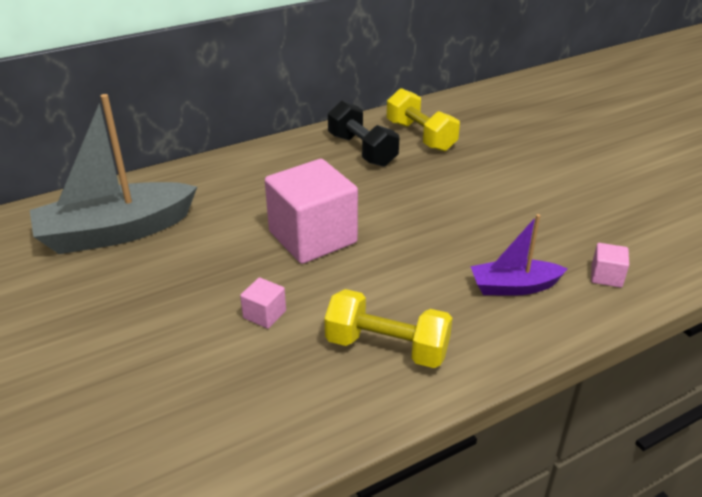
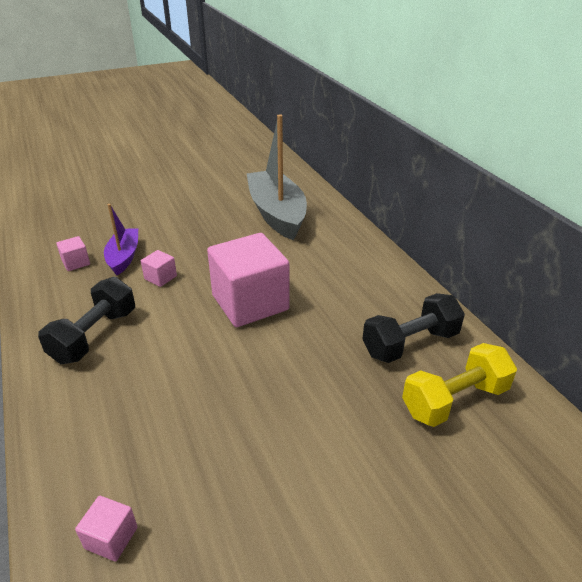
camera: 95 degrees right, 0 degrees up
(222, 416) = (76, 263): none -> pink cube
(387, 347) = (94, 336): yellow dumbbell -> black dumbbell
(514, 287) = (130, 435): purple boat -> purple boat (124, 257)

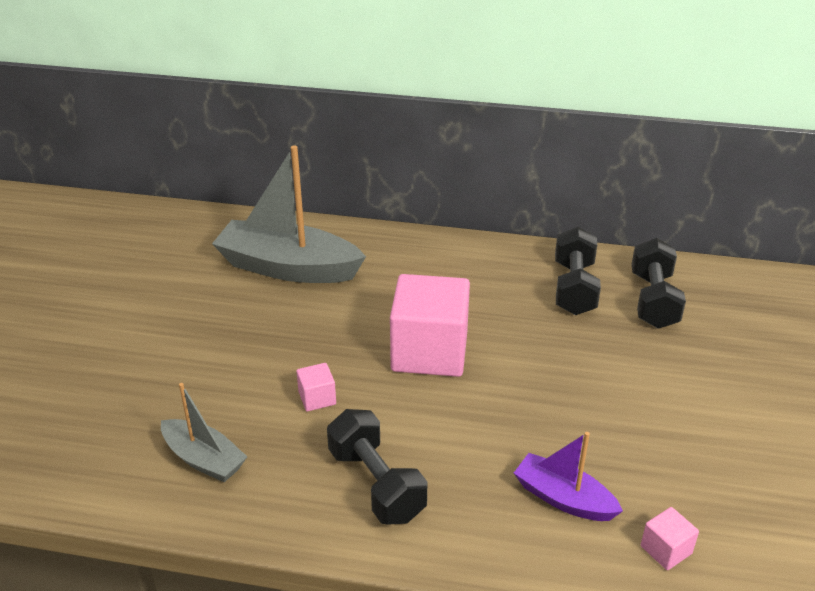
camera: 55 degrees left, 0 degrees up
(76, 263) = (204, 459): pink cube -> grey boat
(124, 257) = (239, 414): purple boat -> purple boat (563, 498)
(454, 400) = (653, 300): yellow dumbbell -> black dumbbell

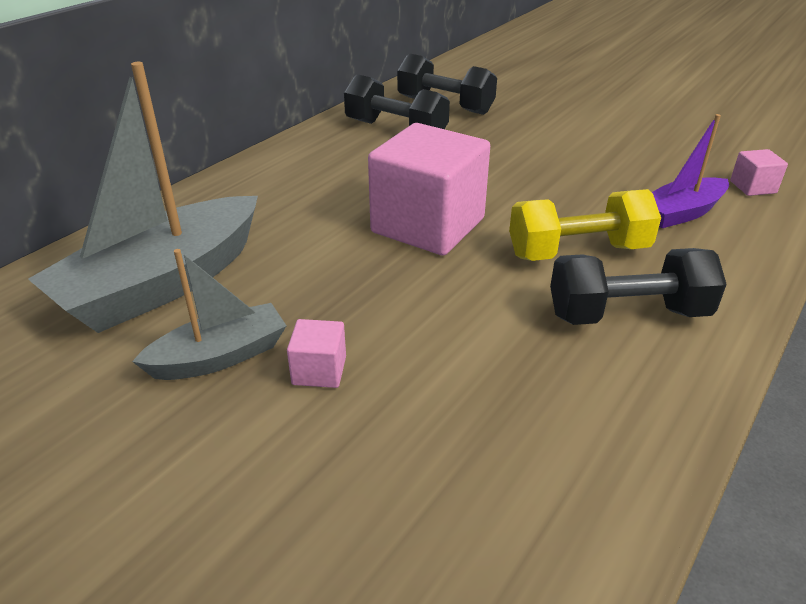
camera: 65 degrees left, 0 degrees up
(204, 459) = (522, 459): grey boat -> grey boat (220, 357)
(317, 398) = (454, 322): pink cube -> pink cube (319, 370)
(447, 441) = (578, 252): none -> yellow dumbbell

